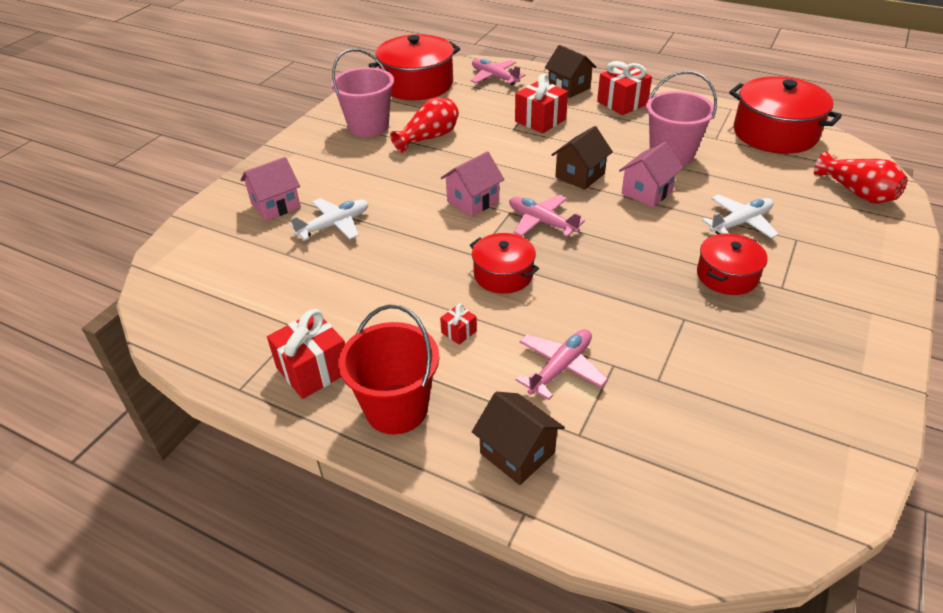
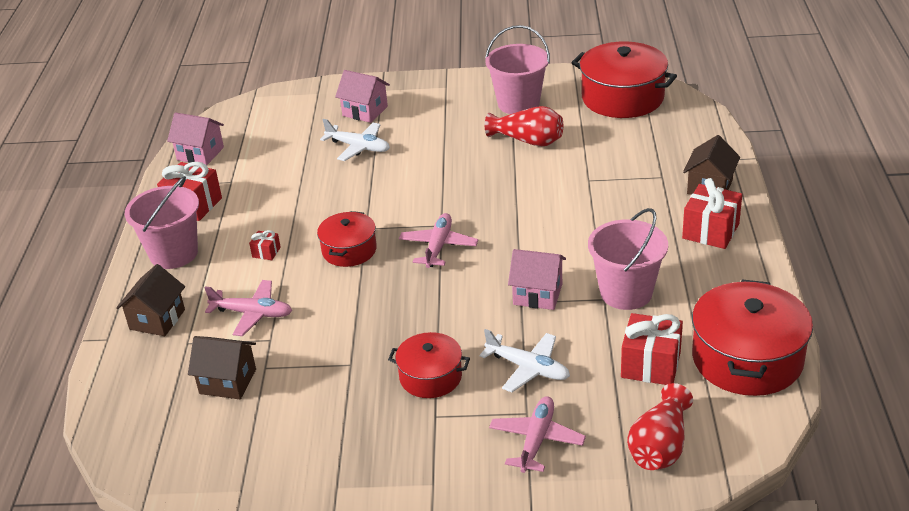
camera: 65 degrees right, 5 degrees down
(396, 409) = (174, 253): red bucket -> pink bucket
(473, 201) = (443, 200): pink house -> pink house (200, 153)
(494, 77) = (684, 134): pink plane -> pink plane (536, 440)
(540, 120) = (620, 190): red gift -> red gift (650, 365)
(580, 175) = (534, 245): brown house -> brown house (228, 381)

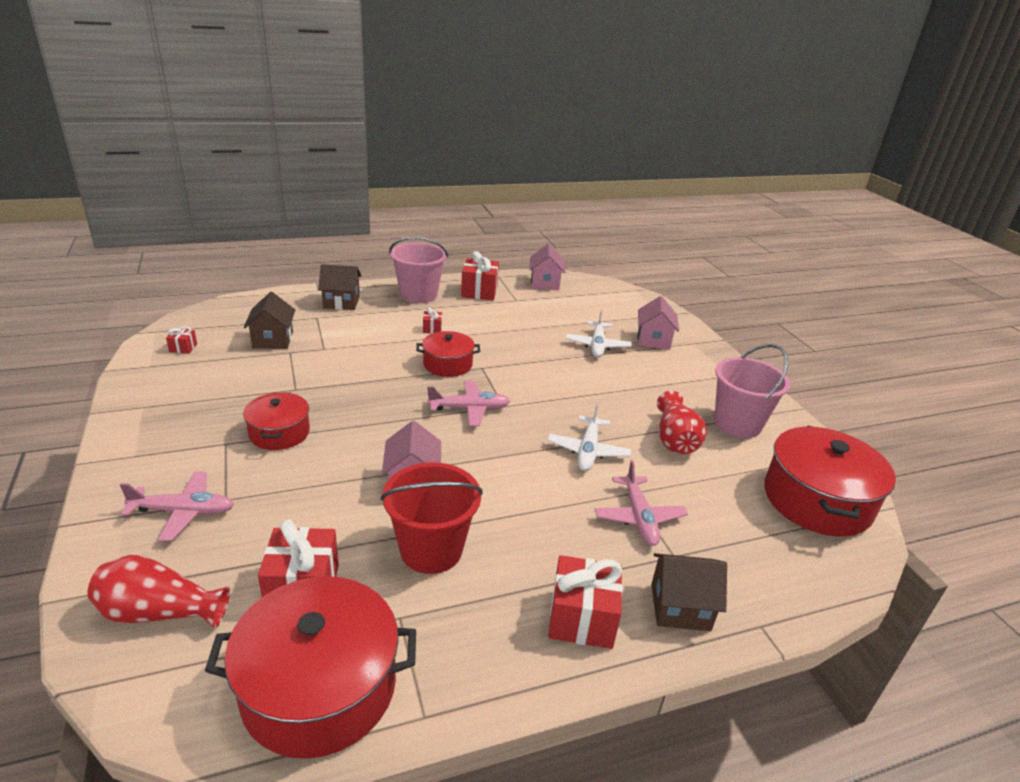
camera: 65 degrees right, 5 degrees down
(209, 462) = (183, 348): none -> red gift
(253, 314) = (354, 336): pink plane -> pink plane (639, 517)
(528, 368) = (293, 491): white plane -> white plane (588, 451)
(626, 293) = (431, 550): pink bucket -> red bucket

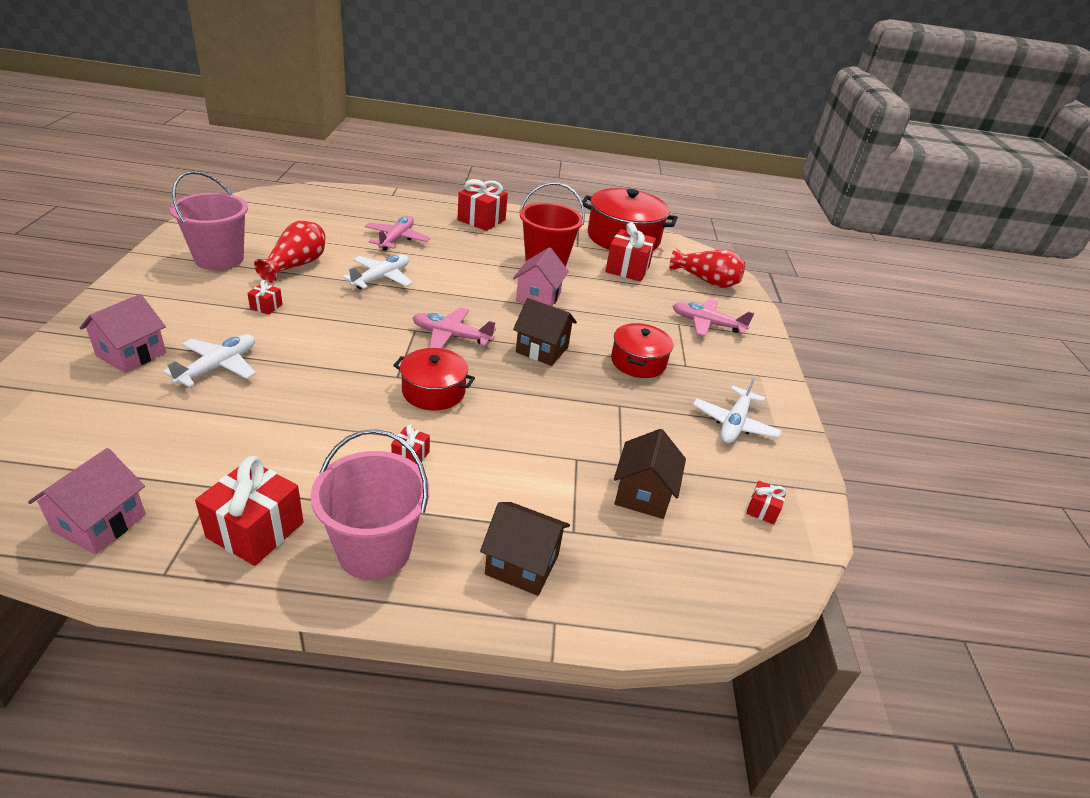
camera: 160 degrees left, 5 degrees up
(186, 398) = (734, 424): none -> white plane
(634, 392) = (266, 306): none -> red gift
(680, 607) = (424, 209): brown house -> brown house (542, 349)
(817, 500) = (260, 212): red pot -> none

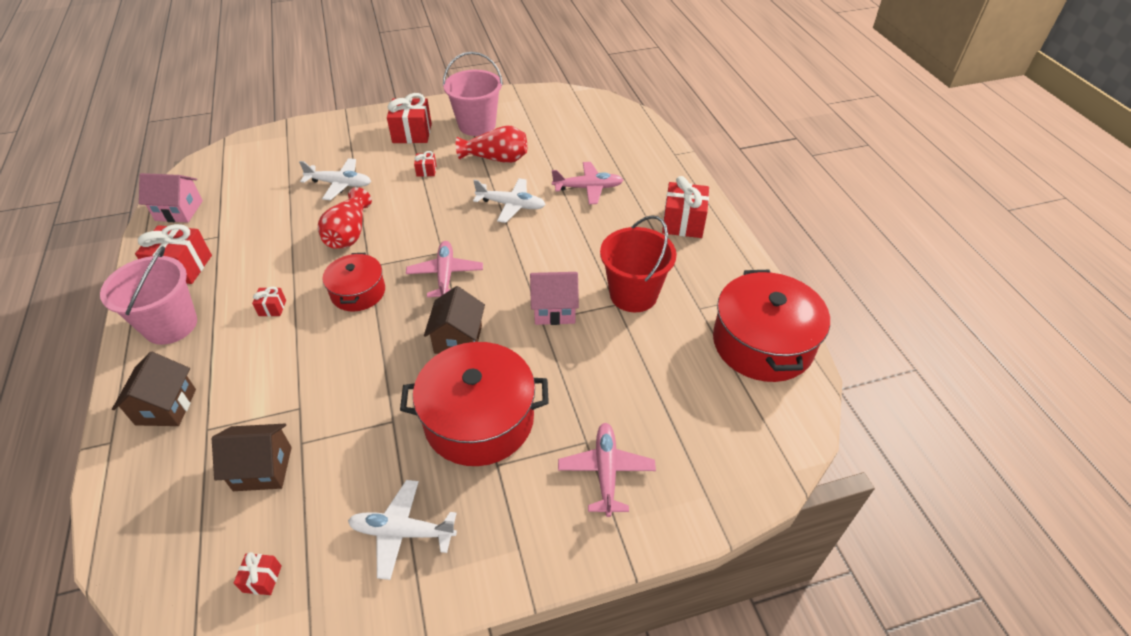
camera: 75 degrees right, 10 degrees up
(131, 354) = (337, 148): pink house -> none
(627, 269) = (682, 365): red gift -> red gift (412, 133)
(638, 362) = (479, 419): red pot -> red pot, size x1.73
(706, 281) = (723, 453): red vase -> red vase (349, 233)

